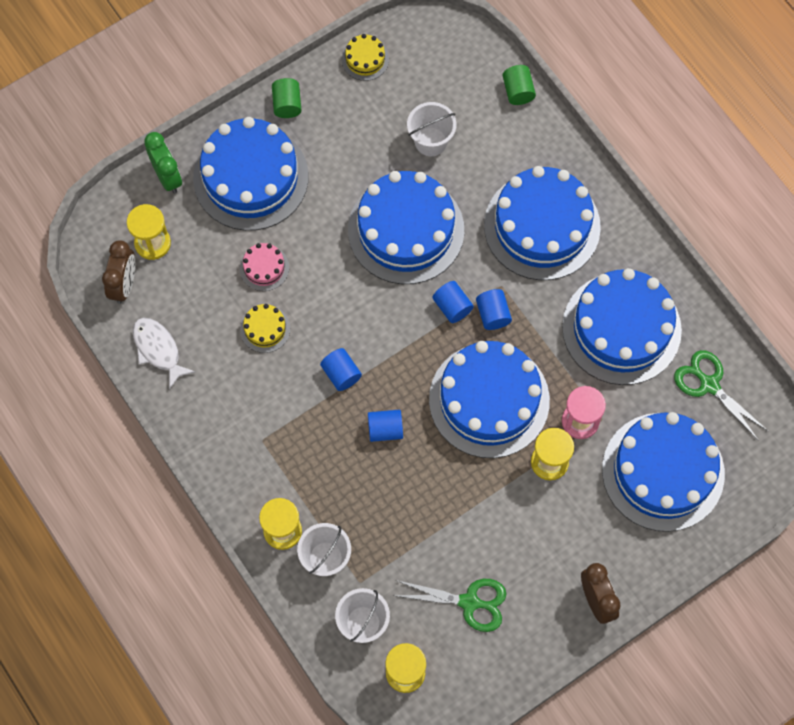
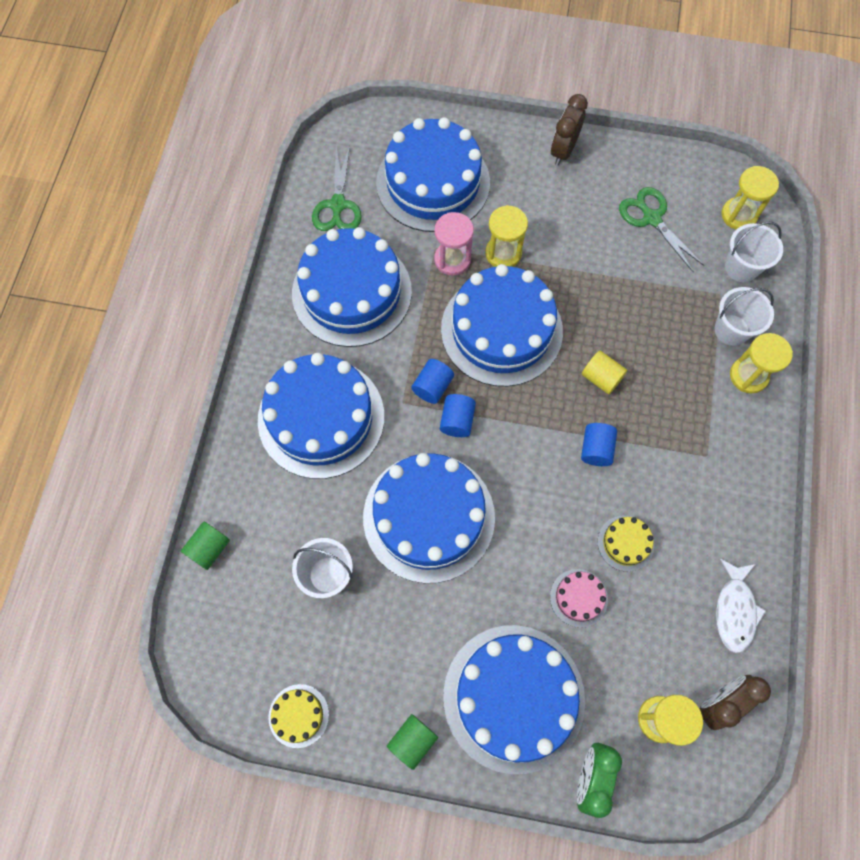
camera: 135 degrees left, 0 degrees up
(385, 429) = (601, 378): blue cylinder -> yellow cylinder

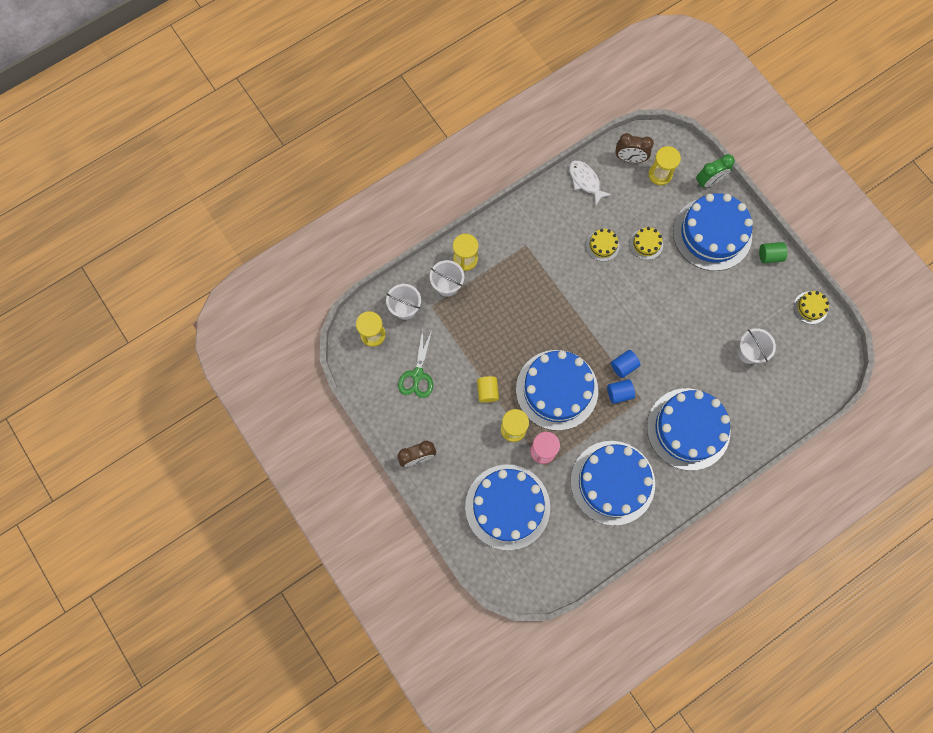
camera: 135 degrees left, 5 degrees up
(209, 548) = (794, 414): green cylinder -> none
(338, 205) = (572, 543): green scissors -> none
(429, 517) = (679, 335): blue cake -> none
(578, 598) = (646, 244): pink cake -> yellow cake
(596, 449) = (572, 294): blue cylinder -> none
(601, 378) = (534, 322): yellow cylinder -> yellow cylinder (487, 391)
(734, 610) = (585, 181): white fish -> white fish turned 90 degrees counterclockwise

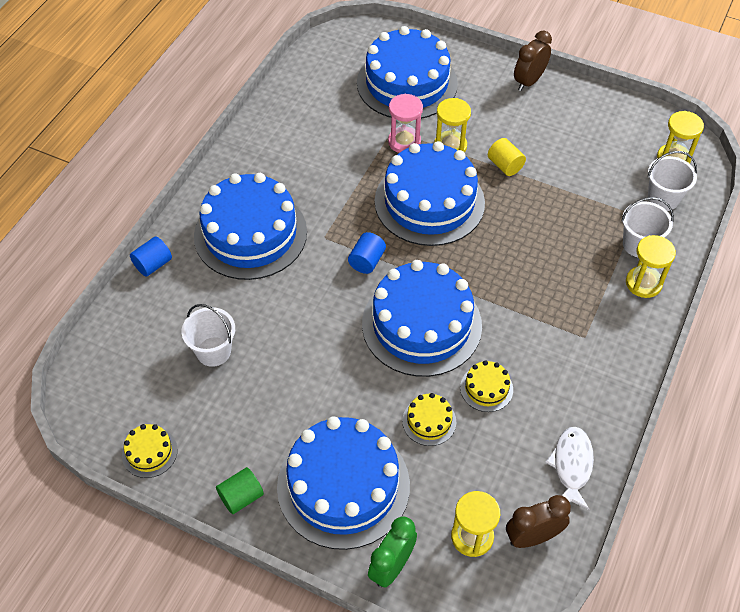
camera: 150 degrees right, 20 degrees down
(417, 375) = (592, 146): green scissors -> none
(585, 181) = (571, 465): white fish -> white fish turned 105 degrees counterclockwise
(612, 482) = (309, 148): blue cake -> blue cake (421, 324)
(619, 393) = (354, 231): blue cylinder -> blue cylinder (153, 264)

